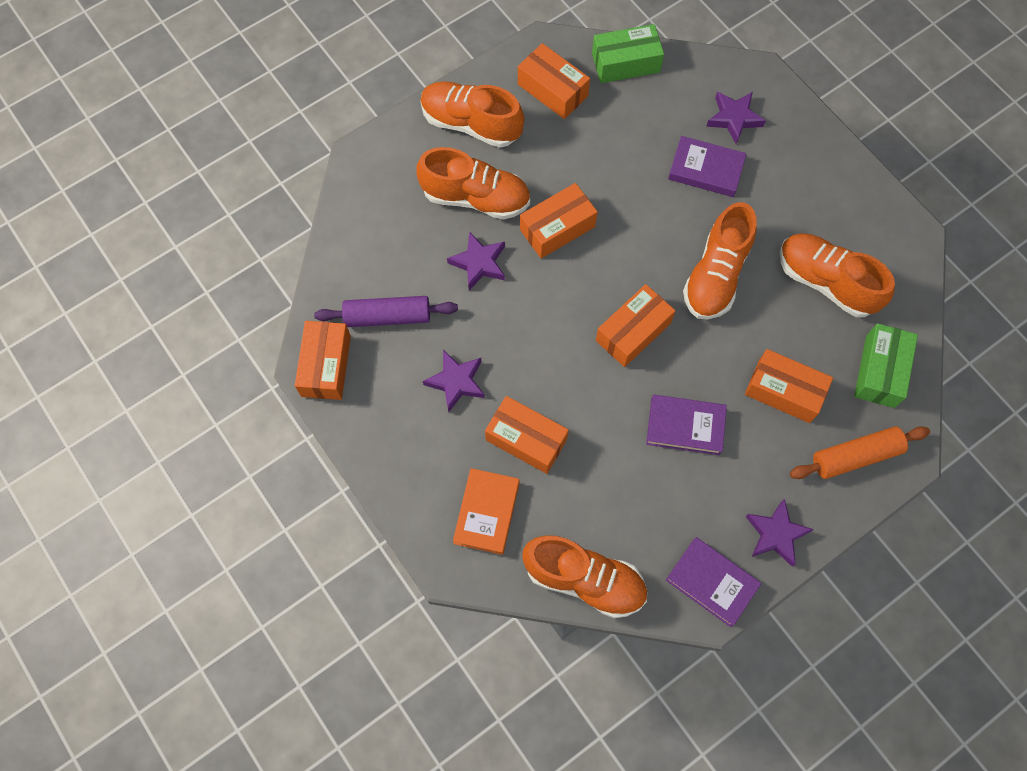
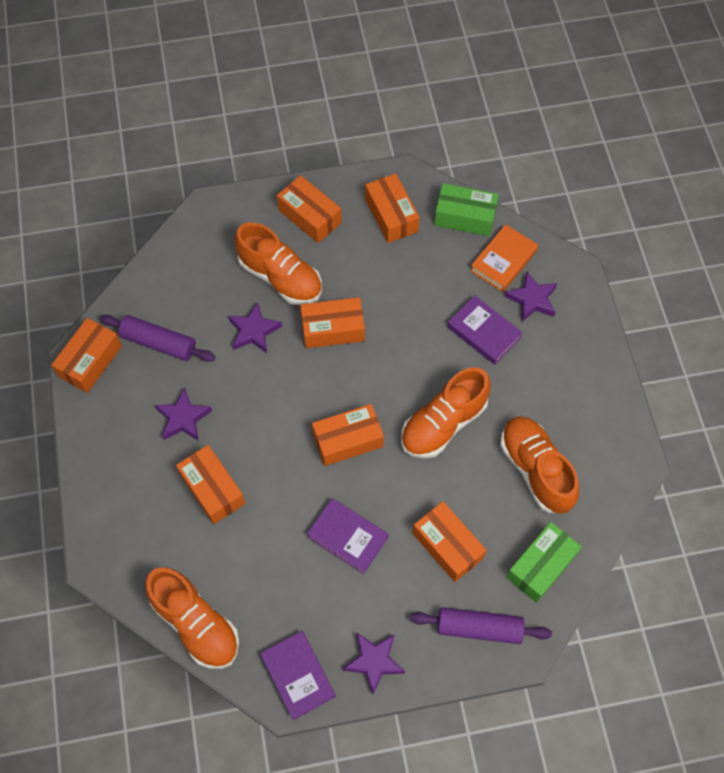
camera: 25 degrees right, 5 degrees down
(471, 124) = (309, 216): orange shoe -> orange box
(487, 512) = (149, 533): orange book -> orange book (503, 261)
(855, 456) = (479, 628): orange rolling pin -> purple rolling pin

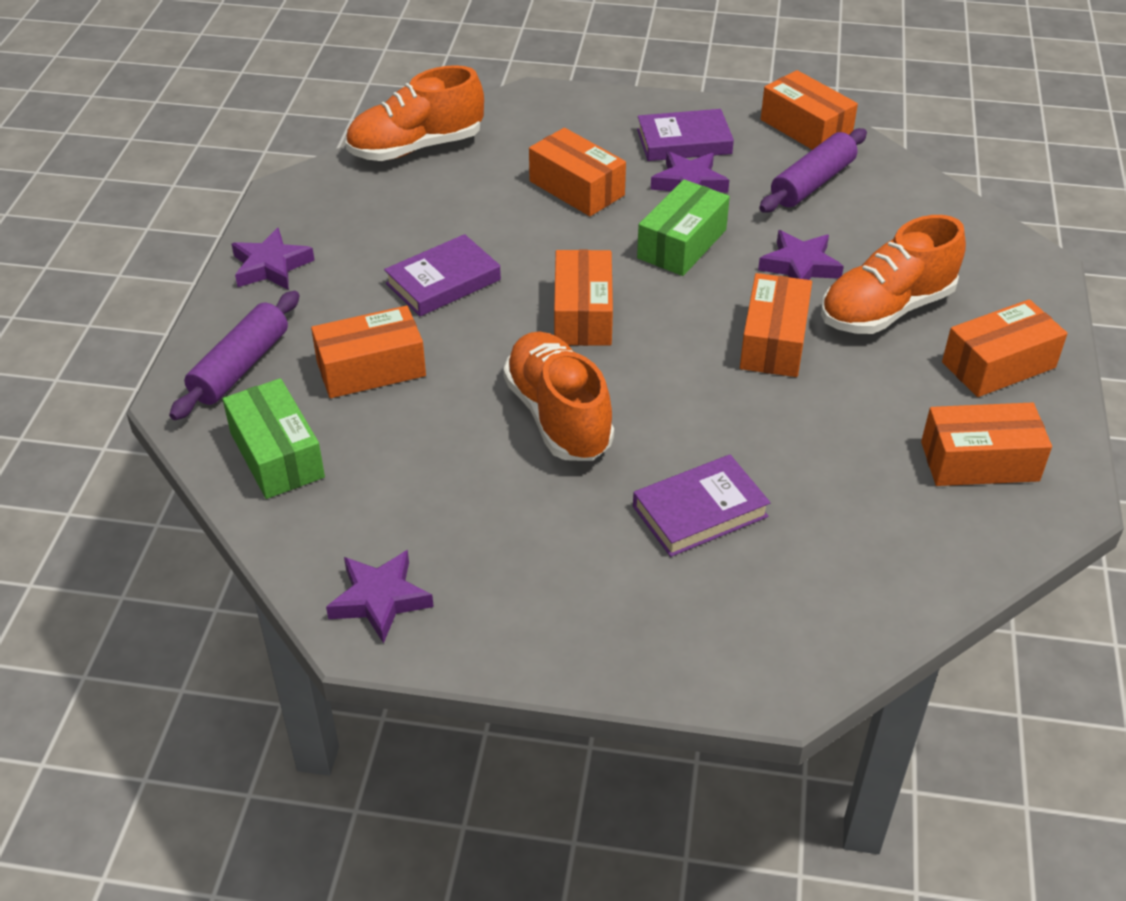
camera: 110 degrees right, 20 degrees down
(212, 489) = (576, 188): orange box -> orange box turned 60 degrees clockwise
(298, 676) = (301, 206): purple book -> purple book (684, 142)
(464, 217) = (954, 559): green box -> green box (682, 244)
(503, 261) = (839, 584): orange book -> none
(532, 299) = (742, 598): purple star -> purple star (380, 599)
(535, 470) = (425, 498): orange shoe -> none

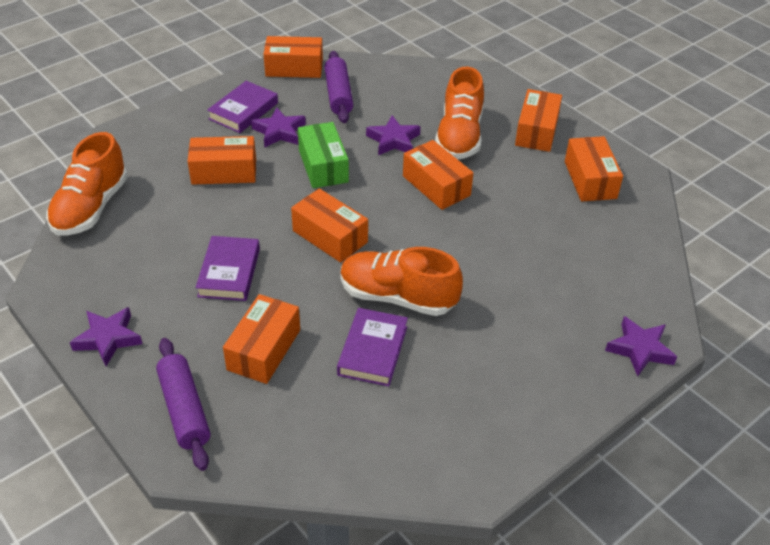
camera: 50 degrees left, 0 degrees up
(277, 455) = (286, 438): green box -> none
(380, 599) = (458, 461): purple star -> purple star (640, 349)
(699, 511) = (525, 291): purple book -> purple book (372, 351)
(979, 461) = (590, 180): orange box -> orange box turned 45 degrees counterclockwise

